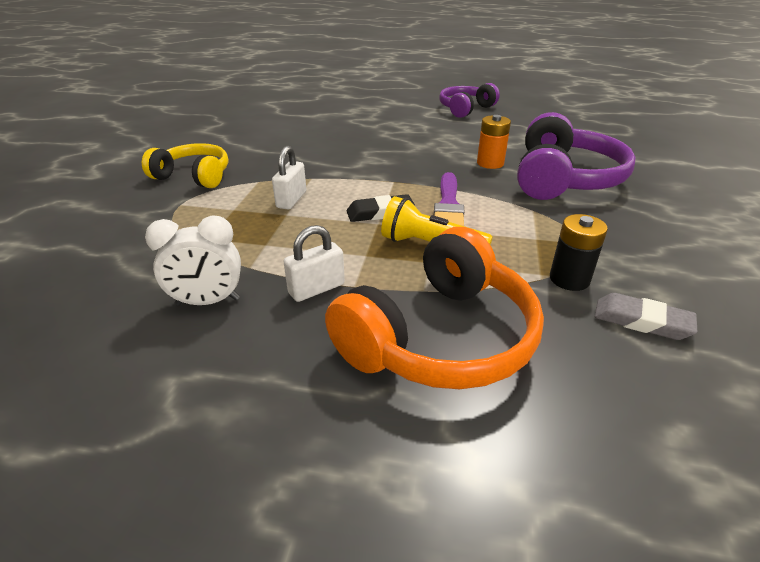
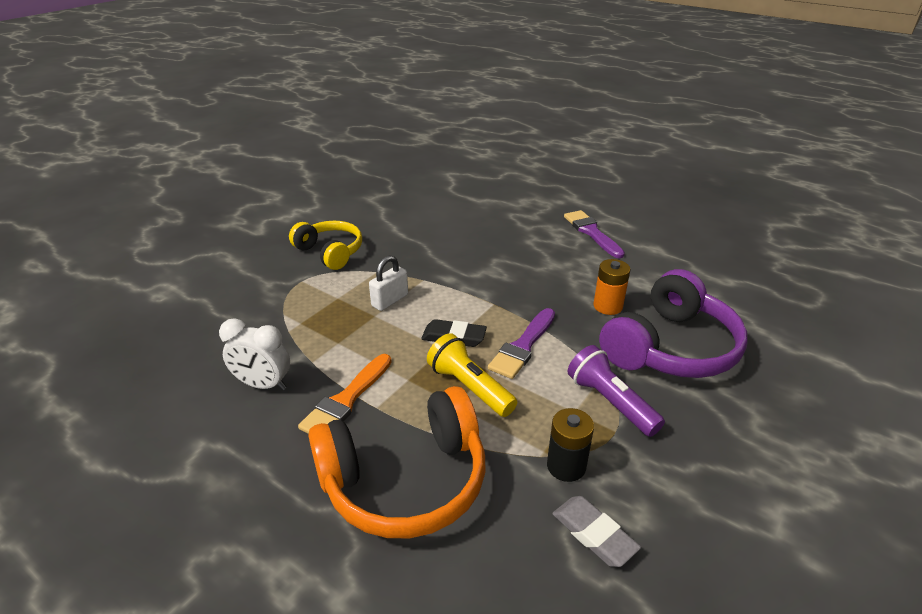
camera: 25 degrees right, 0 degrees up
(316, 289) = (346, 400): white padlock -> orange brush
(430, 120) = (591, 232): none -> purple brush
(465, 109) = (644, 225): purple headphones -> none
(557, 224) = (610, 402): none -> purple flashlight

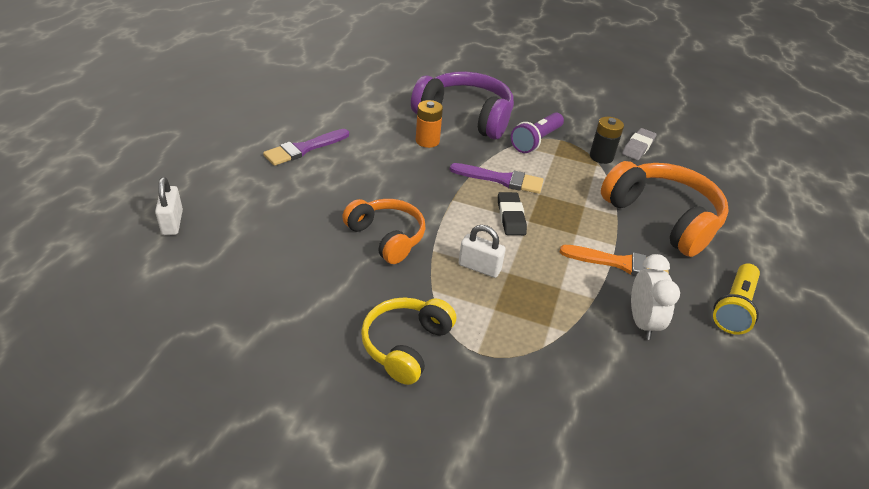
camera: 110 degrees left, 5 degrees up
(450, 259) = (386, 237): none -> orange headphones
(469, 387) = (563, 201): yellow flashlight -> yellow flashlight (734, 308)
(497, 180) = (172, 222): none -> white padlock

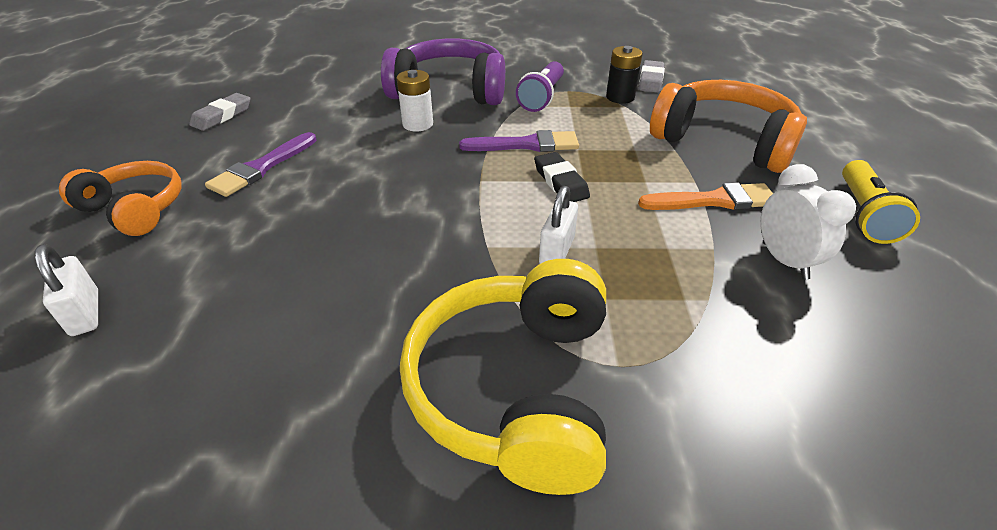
camera: 15 degrees left, 0 degrees up
(289, 98) = (222, 116): none -> grey eraser
(386, 237) = (418, 246): orange headphones -> orange headphones (135, 209)
(406, 345) = (515, 388): yellow headphones -> yellow headphones, size x1.58
(427, 141) = (418, 124): orange battery -> white battery
(479, 267) = (557, 251): white padlock -> white padlock turned 75 degrees counterclockwise

